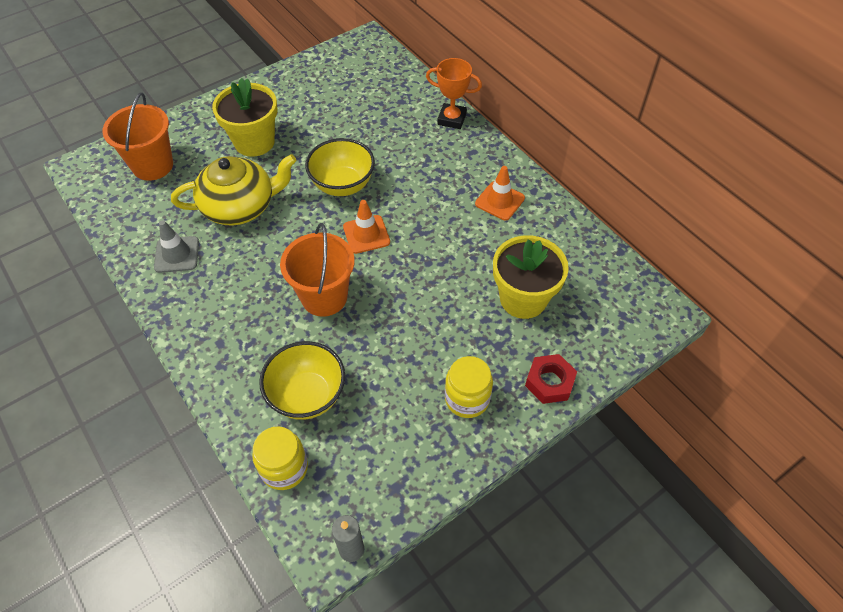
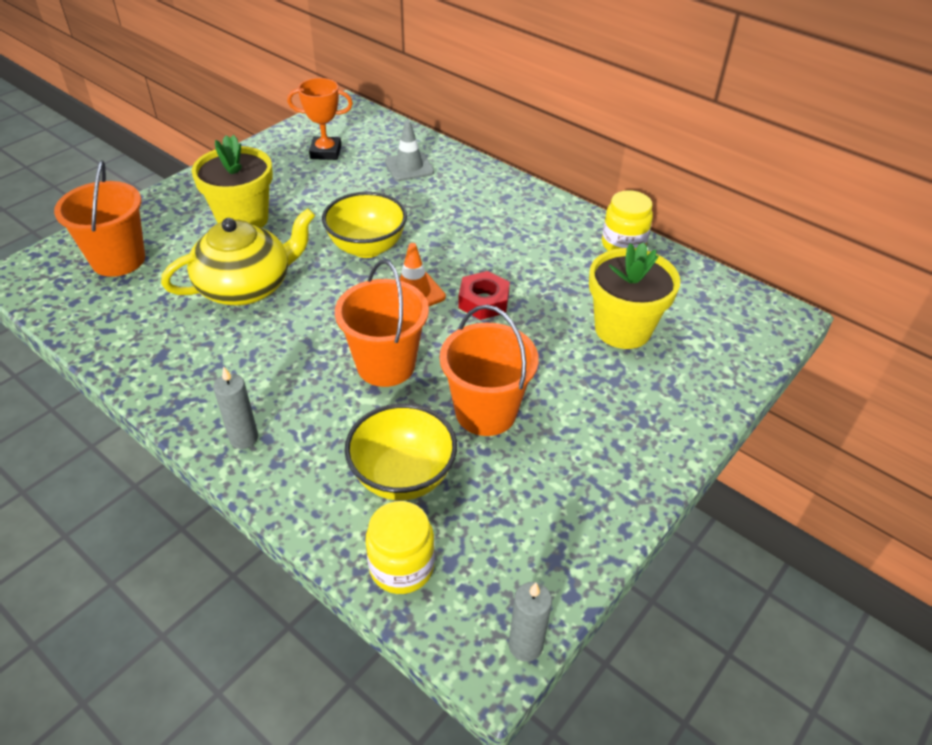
camera: 15 degrees left, 10 degrees down
(177, 254) = (179, 349): grey traffic cone -> grey traffic cone (409, 167)
(203, 340) = (244, 438): none -> grey candle
(387, 353) = (486, 412): none -> orange bucket
(452, 119) = (470, 169): orange trophy -> orange trophy (325, 152)
(467, 398) = (601, 443): yellow jar -> yellow jar (623, 244)
(499, 201) = (556, 238): orange traffic cone -> none
(549, 382) = (689, 408): red nut -> red nut (483, 301)

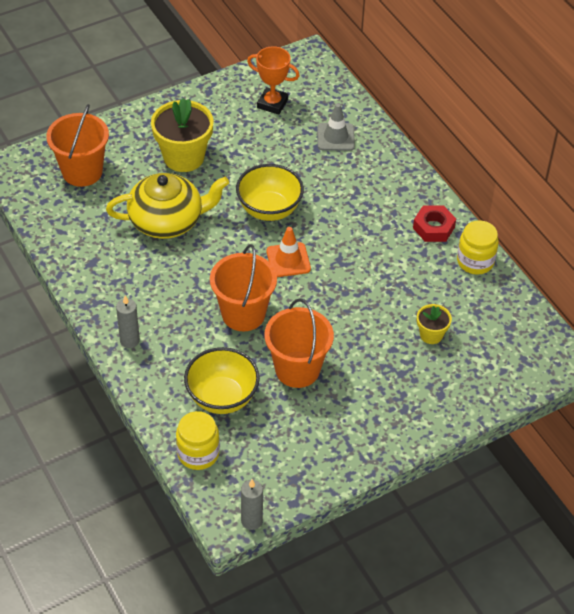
camera: 20 degrees right, 5 degrees up
(483, 301) = (337, 282): red nut -> red nut (433, 227)
(623, 329) = (431, 335): yellow flower pot -> yellow flower pot, size x0.52

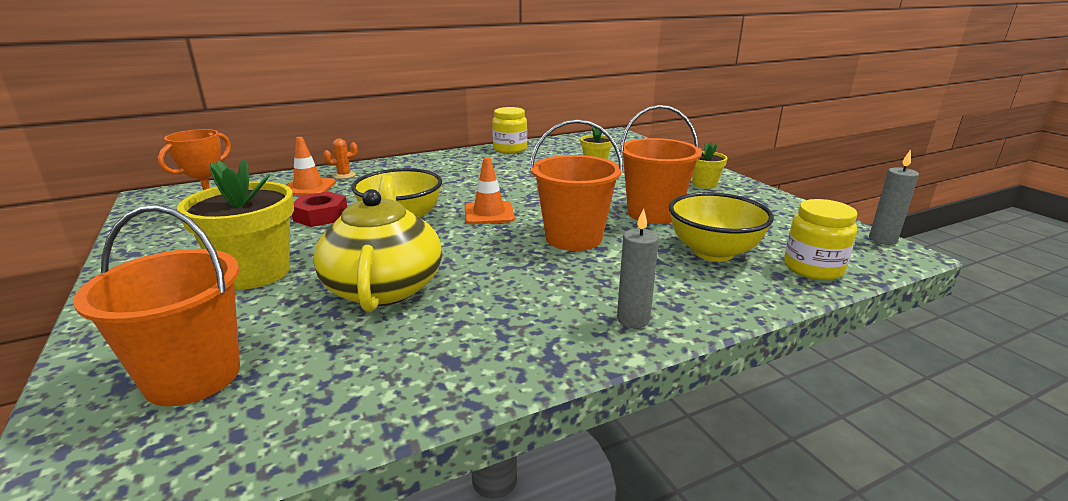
camera: 85 degrees left, 25 degrees down
(335, 137) = (308, 188): grey traffic cone -> orange traffic cone
(370, 151) = (344, 175): none -> orange cactus
(379, 420) = (704, 184): none -> yellow flower pot
(433, 227) = (464, 159): red nut -> red nut (321, 216)

